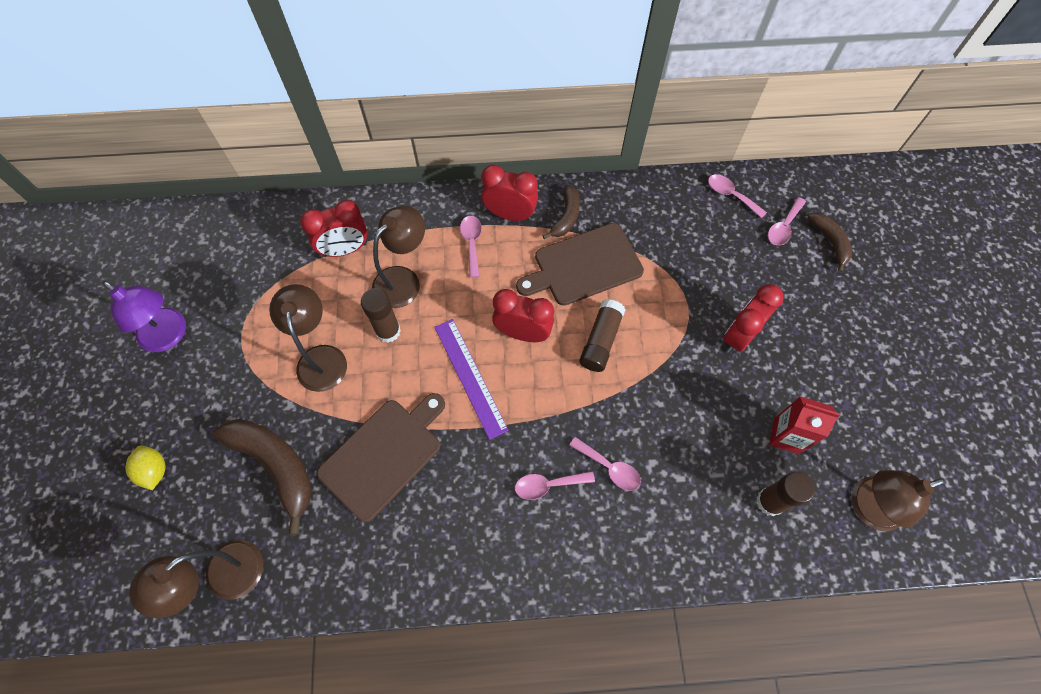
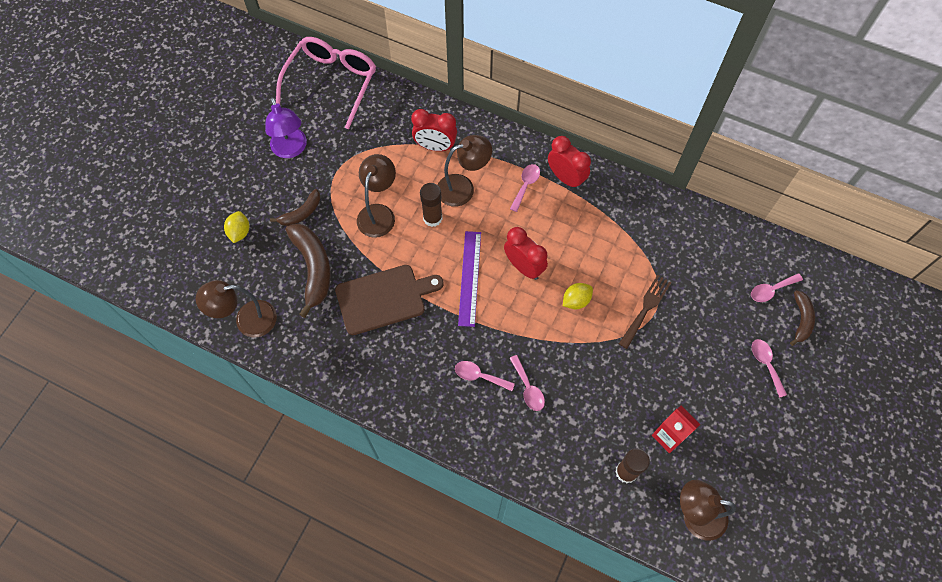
camera: 30 degrees right, 0 degrees up
(179, 236) = (331, 83): none -> pink glasses
(566, 217) = (606, 200): brown banana -> brown banana (301, 213)
(584, 266) = (597, 242): brown cutting board -> none
(601, 340) = (576, 301): brown glue stick -> yellow lemon
(677, 311) = (645, 309): none -> brown fork
(731, 195) = (745, 245): pink spoon -> pink spoon (766, 364)
(739, 336) = (681, 350): red clock -> none

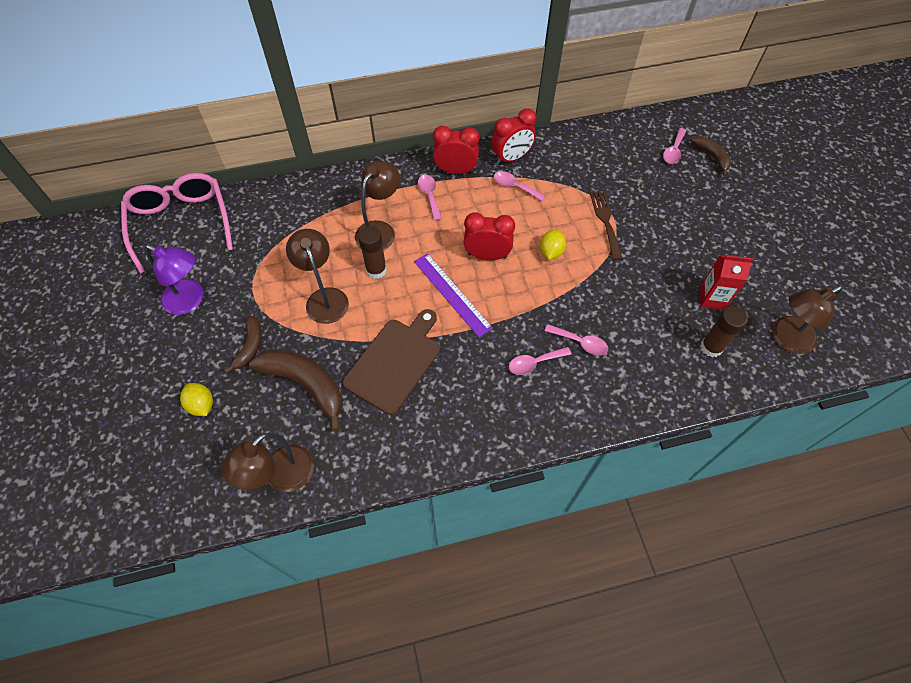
camera: 40 degrees left, 5 degrees down
(435, 146) = (325, 215): red clock -> red clock (511, 158)
(766, 364) = (721, 201): pink spoon -> pink spoon (515, 186)

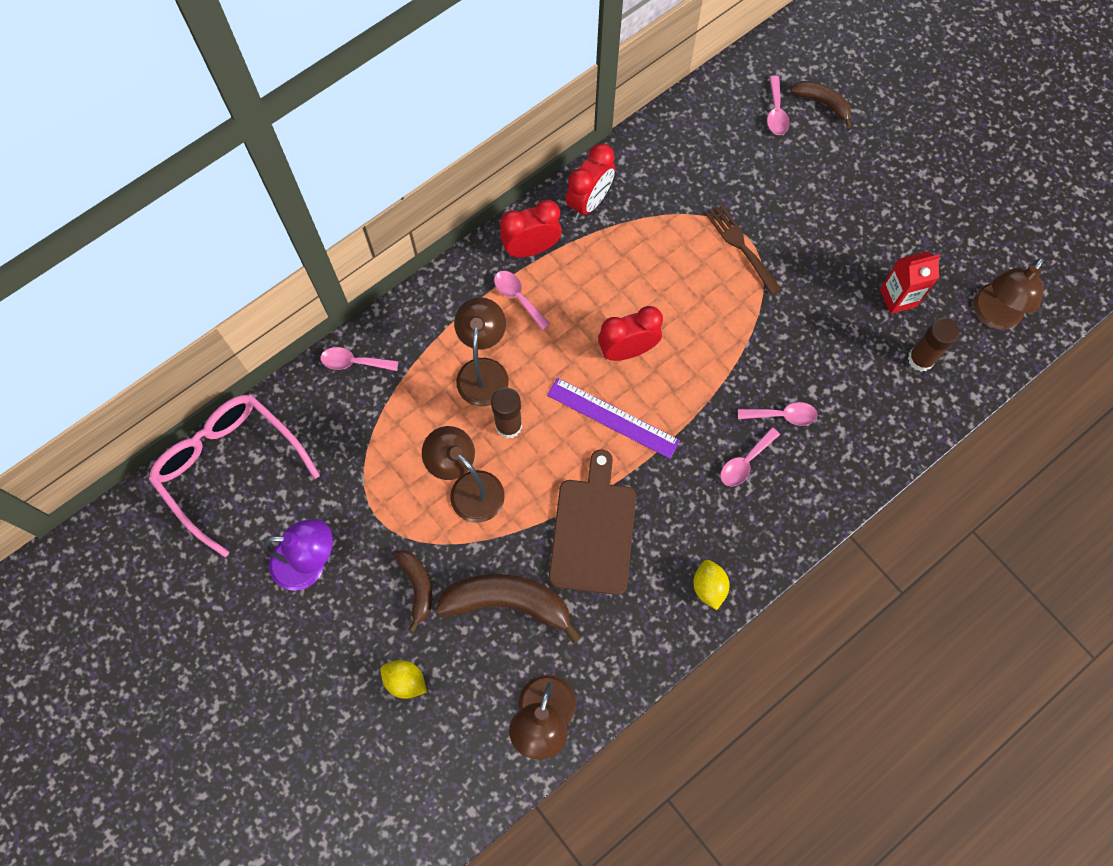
camera: 25 degrees left, 10 degrees up
(515, 186) = (613, 241): pink spoon -> pink spoon (354, 362)
(551, 252) = (698, 314): yellow lemon -> yellow lemon (709, 587)

